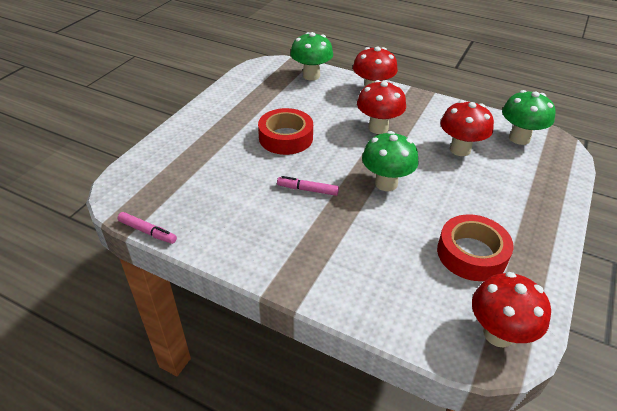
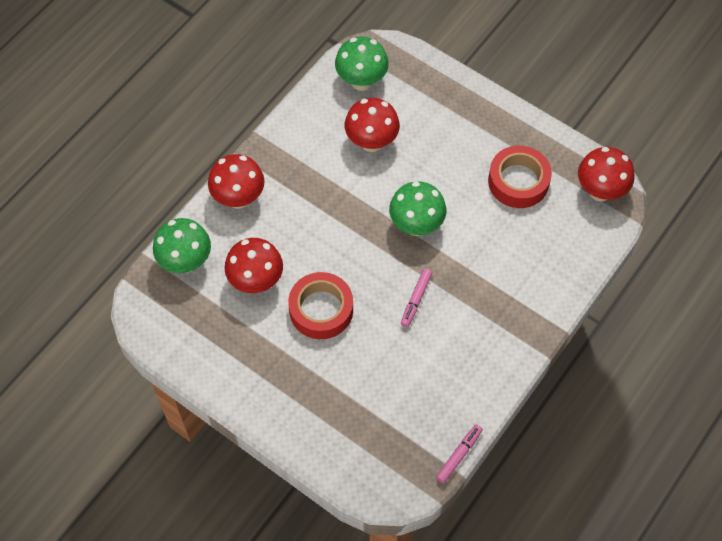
camera: 80 degrees left, 20 degrees up
(378, 128) = (319, 210): red mushroom -> red mushroom (256, 281)

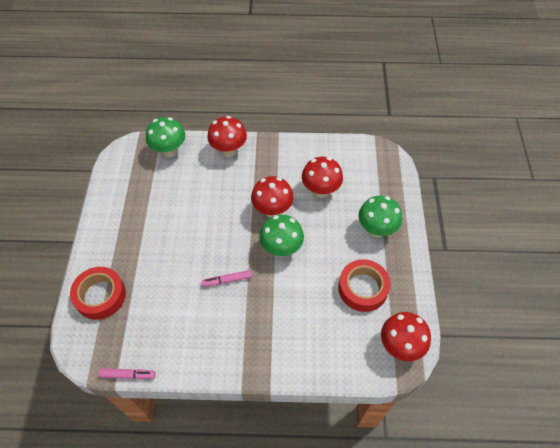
camera: 55 degrees right, 5 degrees down
(256, 281) = (180, 190): red mushroom -> red mushroom (272, 210)
(321, 309) = (184, 233): red tape -> red tape (100, 296)
(361, 81) = (358, 161): green mushroom -> green mushroom (376, 229)

